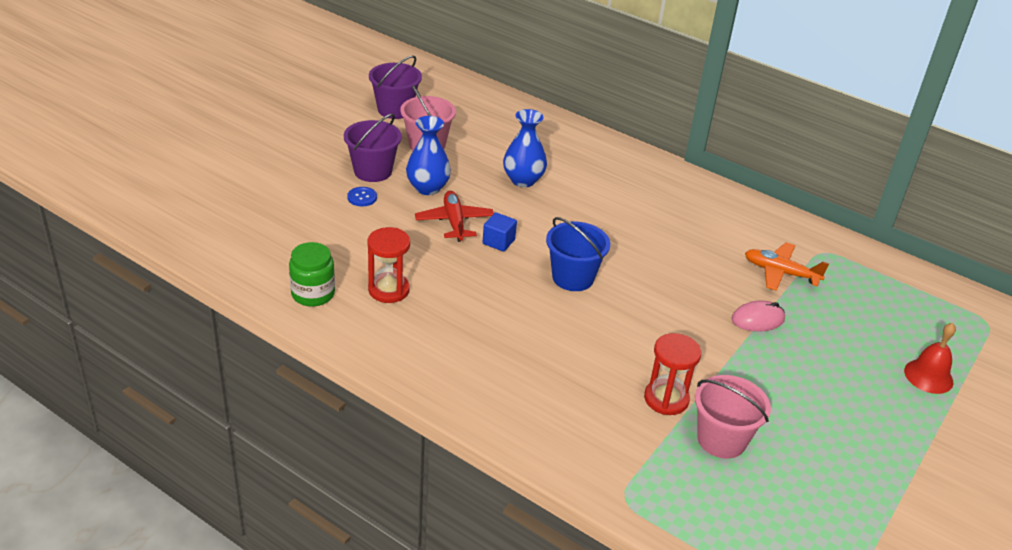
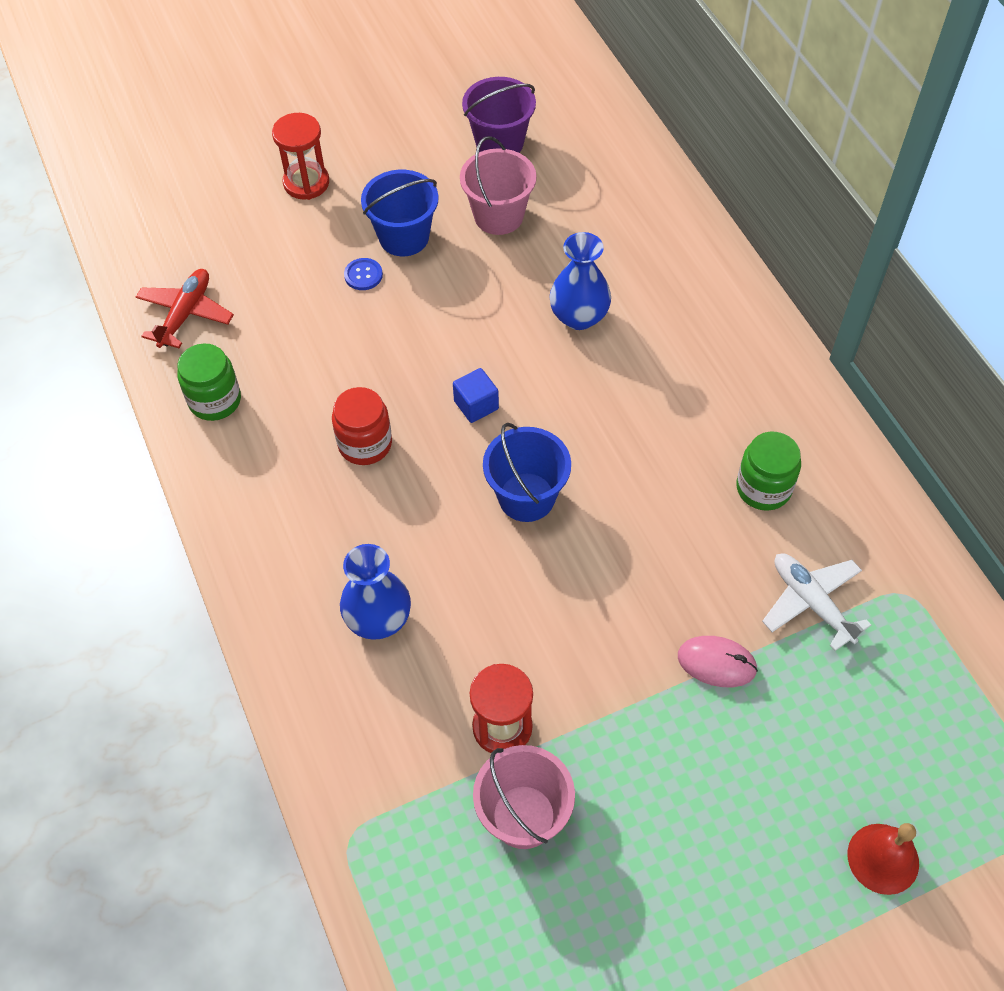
camera: 35 degrees right, 20 degrees up
(373, 171) = (404, 237): purple bucket -> blue bucket
(388, 290) = (299, 428): red hourglass -> red hourglass (306, 183)
(428, 188) = (451, 287): blue vase -> blue vase (378, 619)
(442, 284) = (365, 444): none -> red jar
(454, 222) = (445, 354): red plane -> red plane (185, 314)
(705, 229) = (763, 488): none -> green jar
(780, 273) = (811, 602): orange plane -> white plane

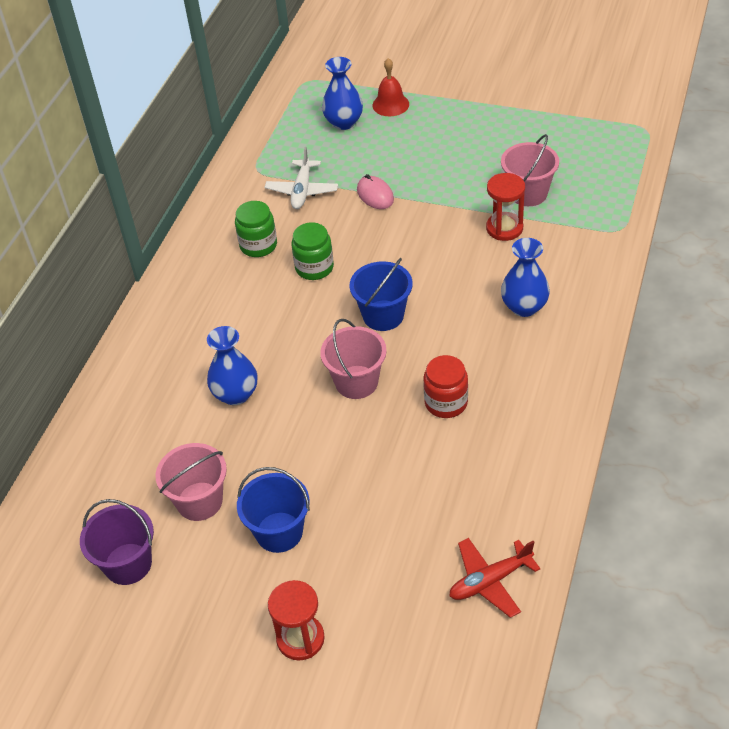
camera: 135 degrees left, 10 degrees down
(215, 400) = (519, 496): green jar -> green jar (314, 268)
(363, 275) = (336, 521): blue button -> none
(476, 405) = (356, 382): blue cube -> pink bucket
(903, 766) = (344, 122): none -> blue vase

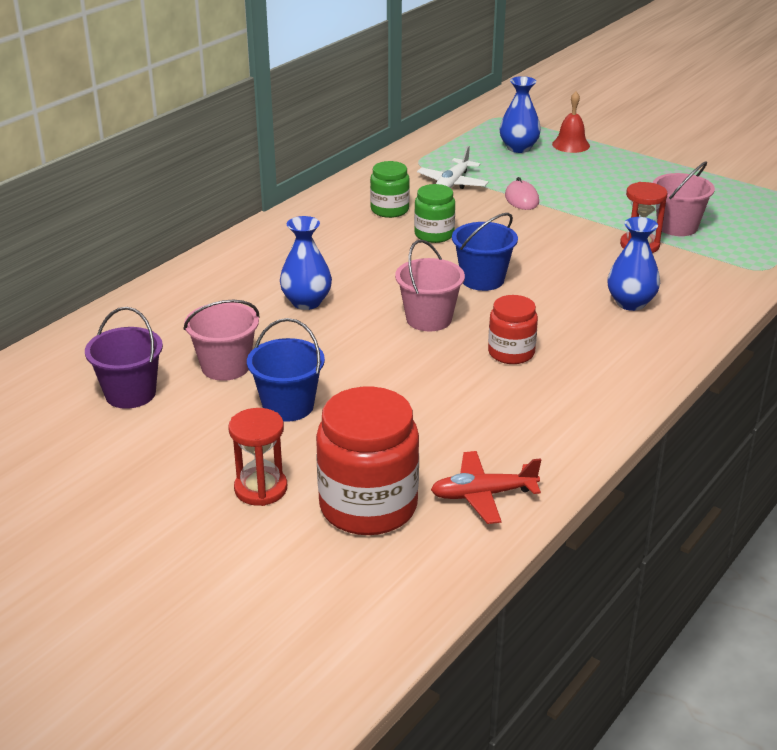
camera: 15 degrees right, 15 degrees down
(401, 627) = (368, 506): none -> red jar

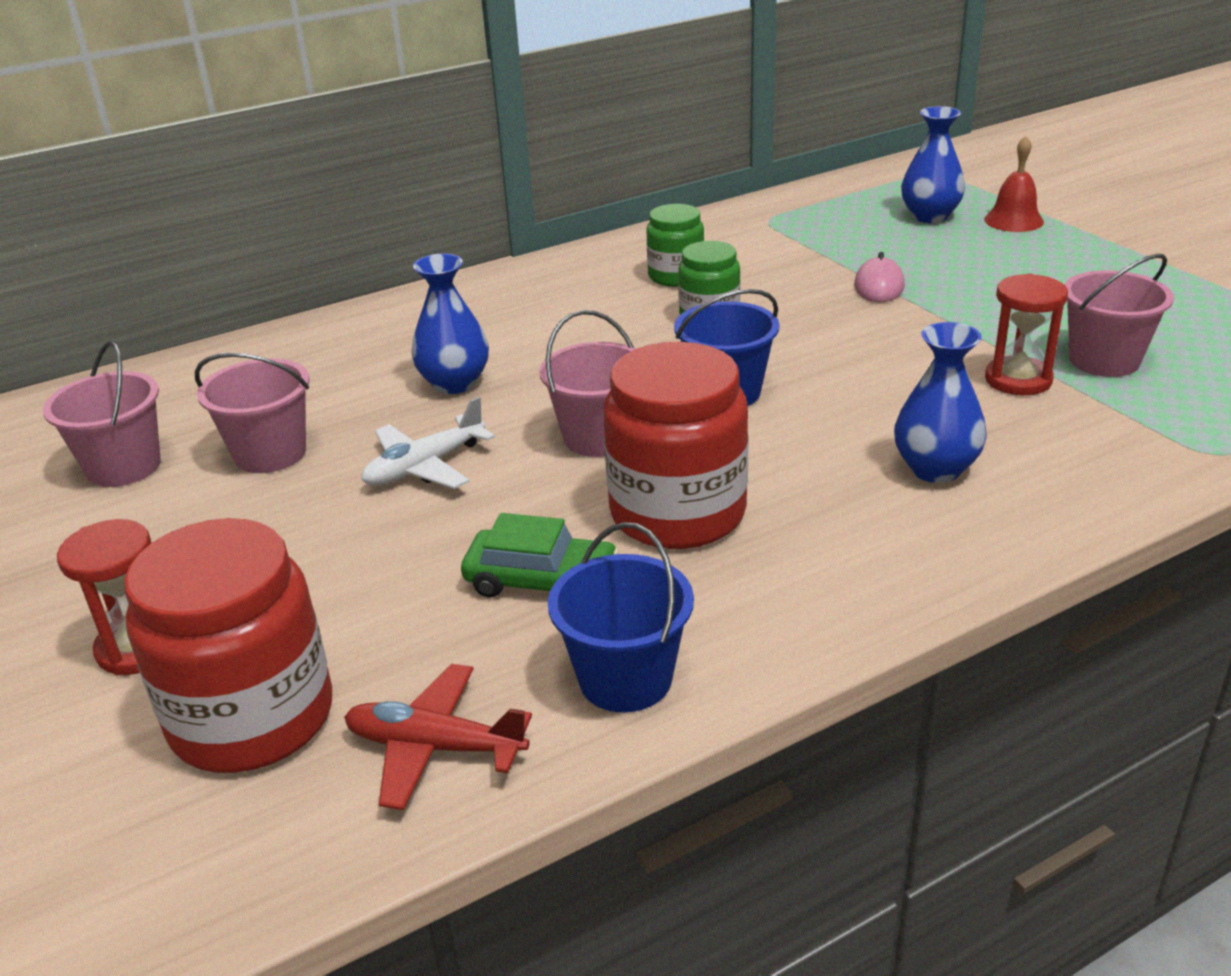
camera: 25 degrees right, 0 degrees up
(130, 394) = (124, 467): purple bucket -> pink bucket
(288, 406) = (293, 528): blue bucket -> blue bucket (625, 679)
(452, 183) = (794, 252): white plane -> white plane (425, 467)
(466, 403) = (541, 580): none -> green car
(511, 353) = (678, 513): red jar -> red jar, size x1.76

